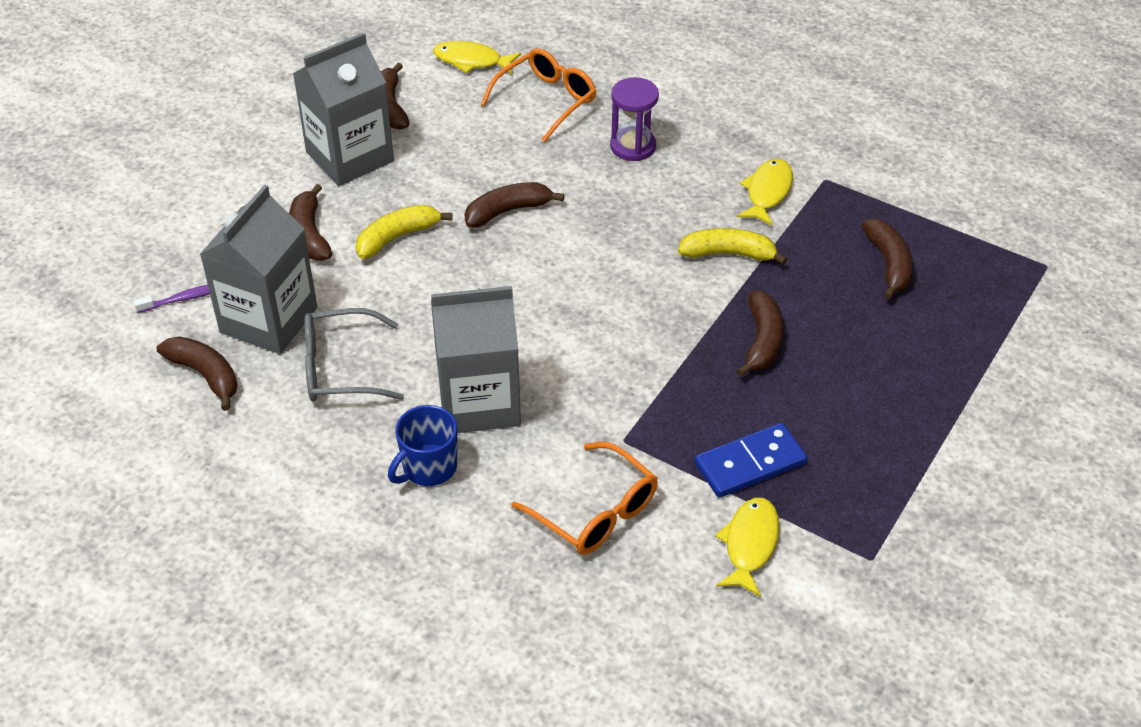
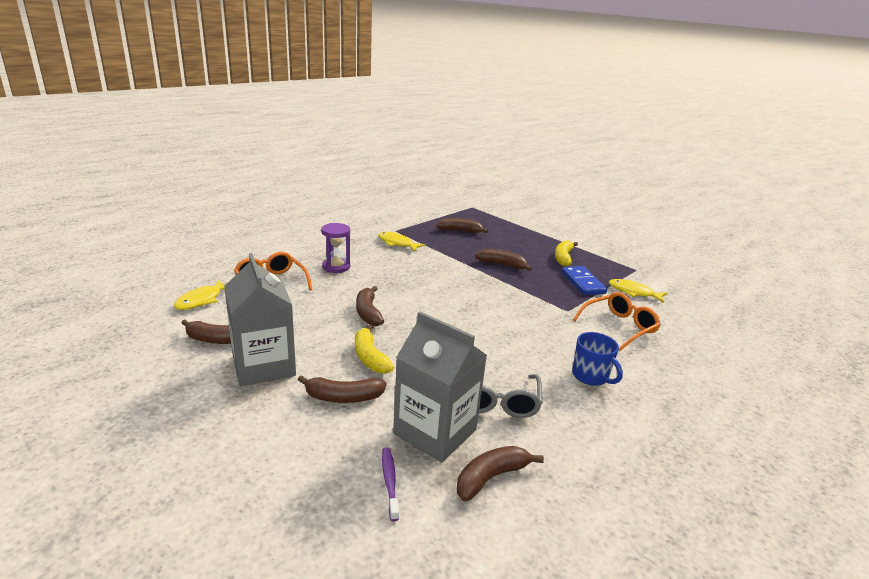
camera: 80 degrees left, 20 degrees down
(479, 402) = (535, 349): grey carton -> none
(728, 254) = (438, 260): yellow banana -> yellow banana (563, 258)

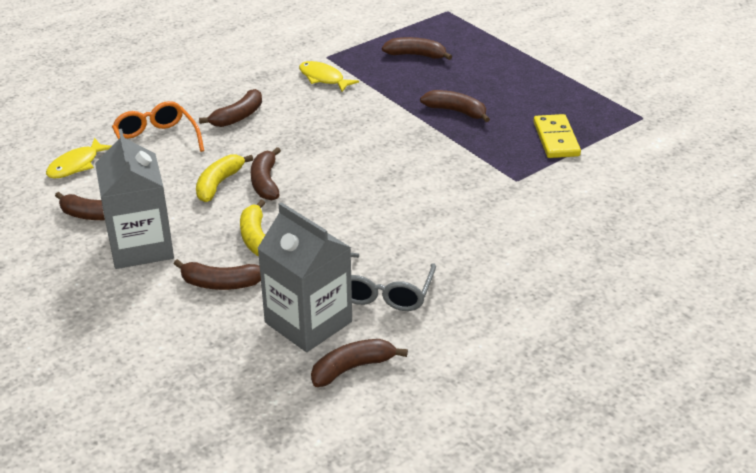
camera: 10 degrees right, 10 degrees up
(336, 267) = (238, 117): purple hourglass -> brown banana
(389, 482) = (251, 367): purple toothbrush -> none
(563, 258) = (546, 99): yellow banana -> yellow banana (219, 184)
(583, 283) = (556, 139): blue domino -> yellow domino
(591, 376) = (506, 267): blue mug -> none
(618, 327) = (573, 204): orange glasses -> none
(633, 292) = (619, 154): yellow fish -> none

